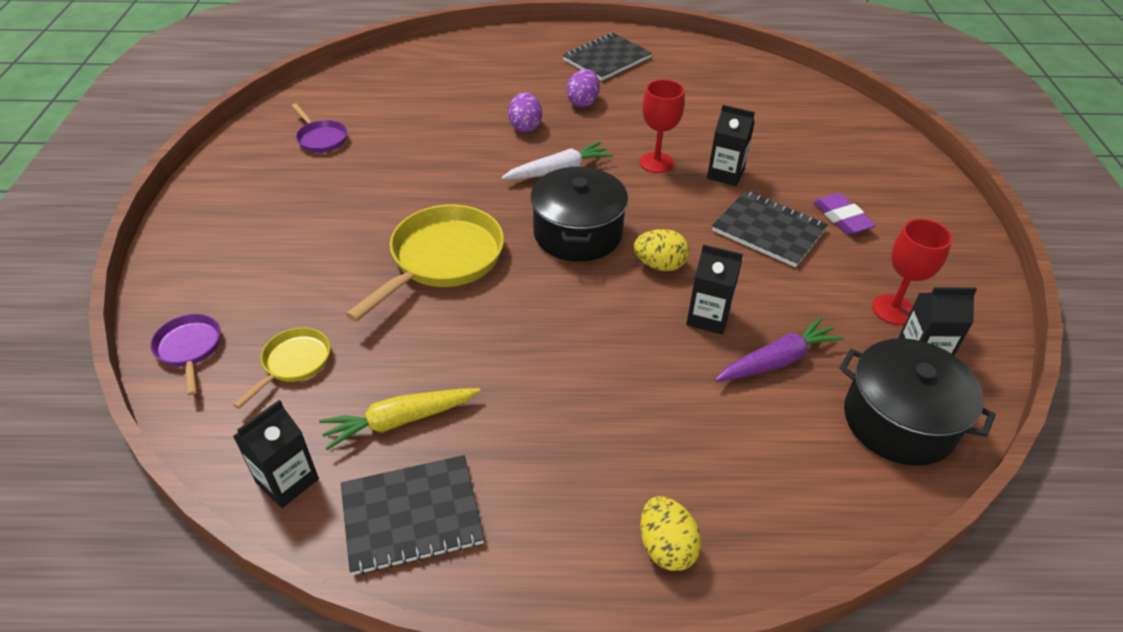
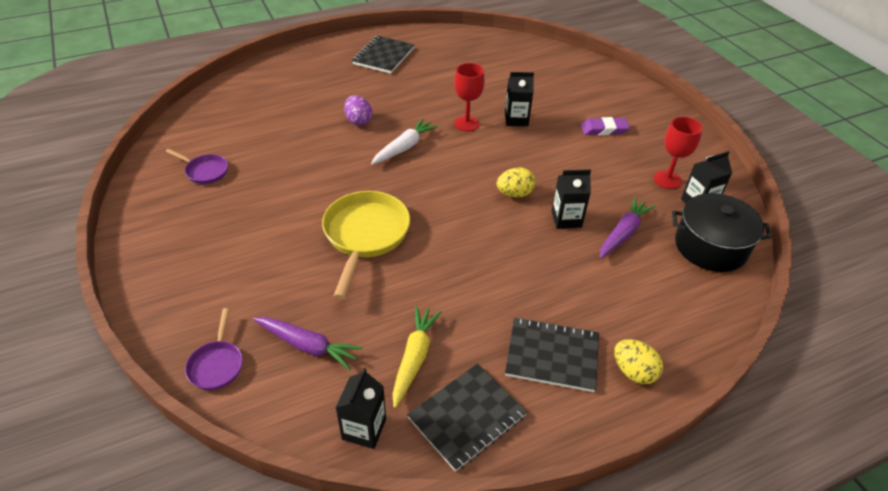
camera: 25 degrees left, 0 degrees up
(189, 349) = (217, 365): purple pan -> purple pan turned 135 degrees counterclockwise
(294, 363) = (308, 346): yellow pan -> purple carrot
(399, 421) = (414, 358): yellow carrot -> yellow carrot turned 150 degrees clockwise
(577, 233) = (447, 188): black pot -> none
(583, 102) = (388, 92): purple egg -> none
(768, 230) = (566, 150): black notebook -> black notebook (552, 356)
(842, 218) = (604, 129): purple eraser -> purple eraser turned 45 degrees counterclockwise

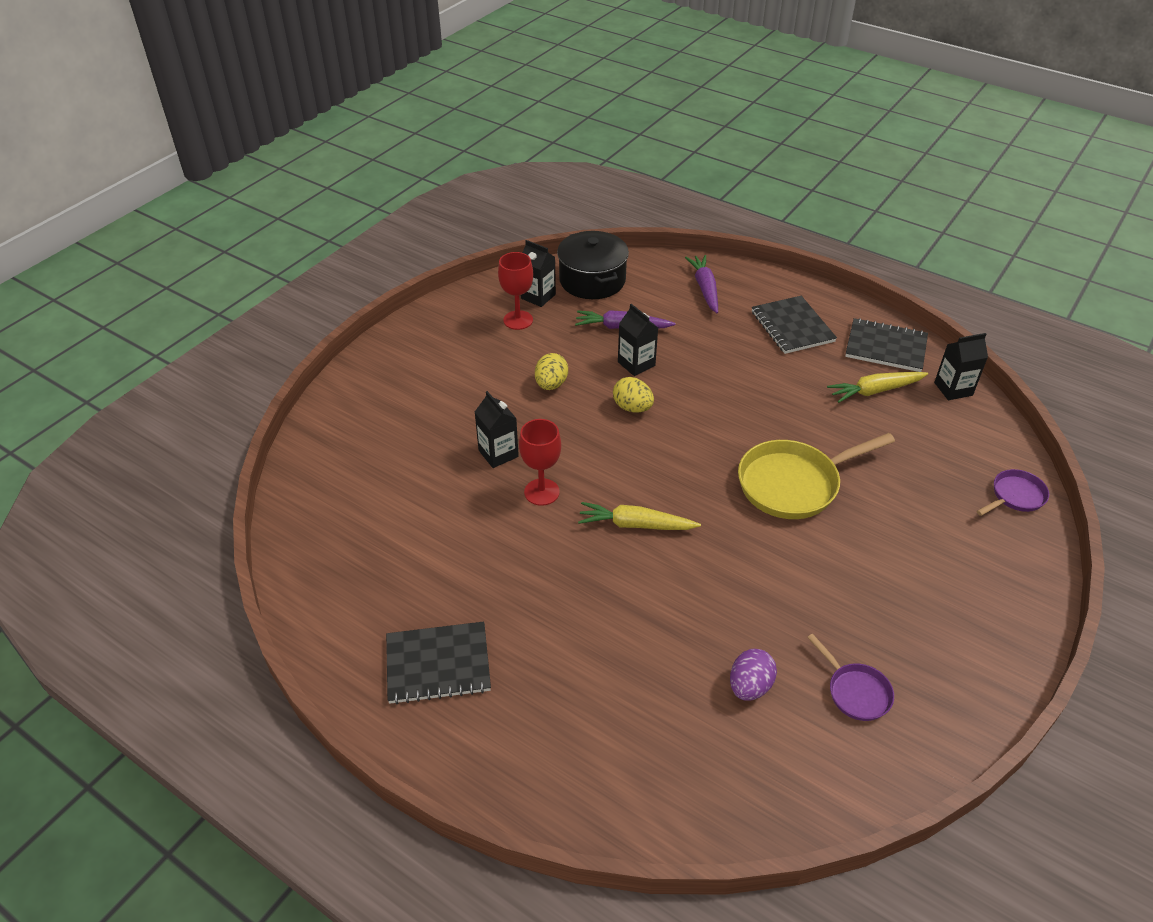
camera: 120 degrees left, 0 degrees up
(205, 171) = (855, 692): purple pan -> purple pan turned 150 degrees clockwise
(308, 346) = (936, 453): purple carrot -> purple carrot (705, 288)
(358, 121) = (623, 597): purple egg -> purple egg (749, 686)
(404, 147) = (635, 525): white carrot -> yellow carrot
(604, 129) = (462, 381): purple eraser -> none
(633, 372) = (762, 288): yellow egg -> yellow egg (551, 384)

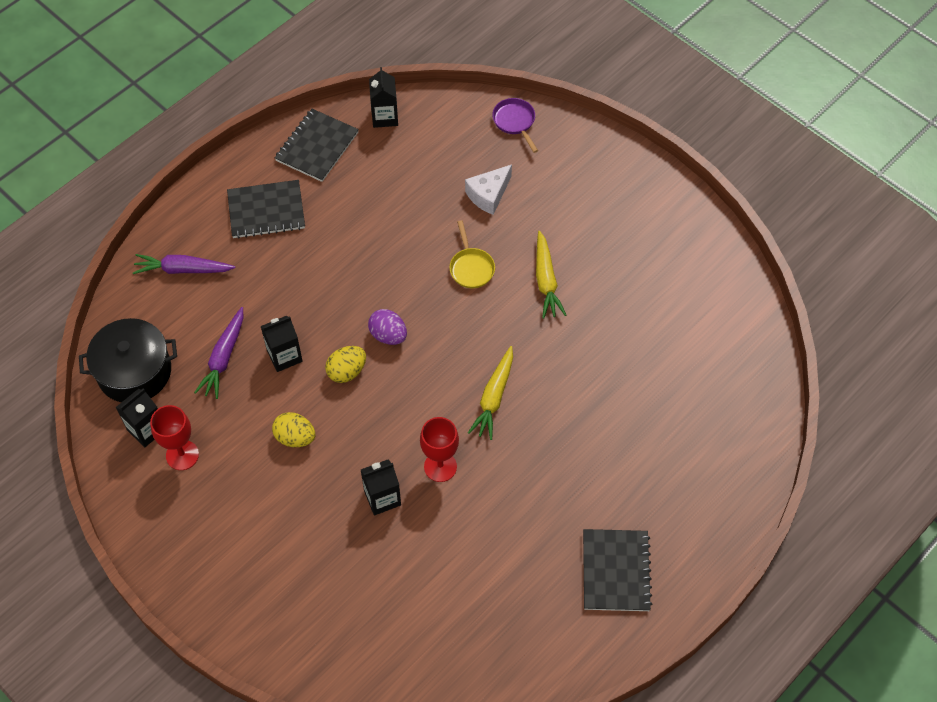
camera: 80 degrees left, 15 degrees up
(749, 686) = (664, 352): purple egg -> purple egg (388, 335)
(794, 484) = (471, 268): yellow pan -> yellow pan, size x0.52
(855, 692) = (677, 286): purple pan -> none
(875, 391) = (373, 174): yellow carrot -> yellow carrot (546, 281)
(898, 486) = (488, 195): none -> white cheese

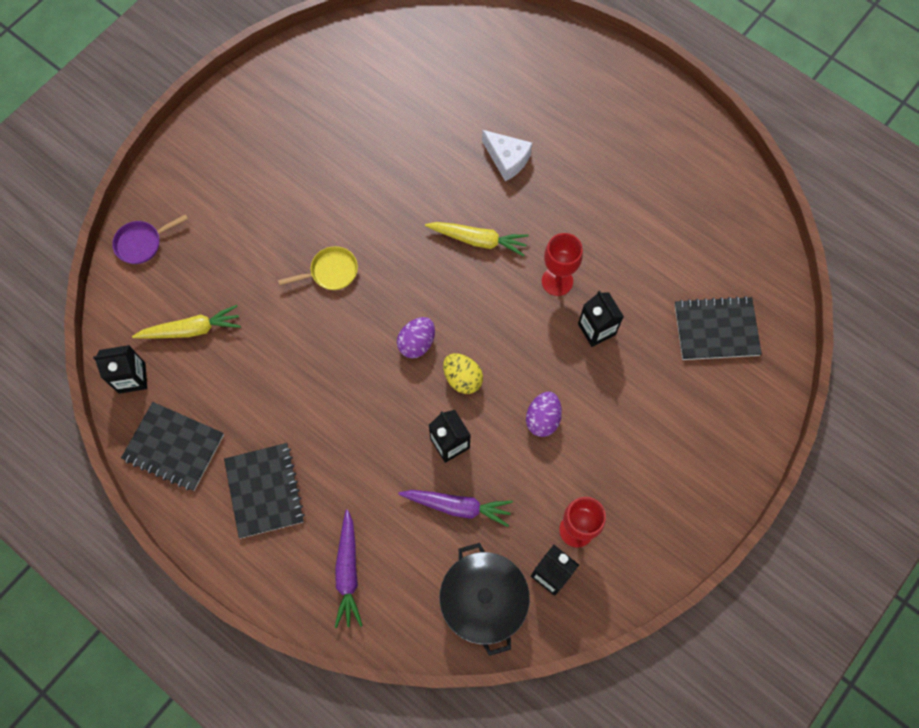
camera: 95 degrees left, 10 degrees up
(295, 437) = (542, 419): yellow egg -> purple egg
(488, 195) = (239, 262): white cheese -> white cheese (507, 159)
(546, 281) = (343, 202): yellow carrot -> yellow carrot (192, 329)
(616, 571) = (638, 132): black notebook -> black notebook (716, 329)

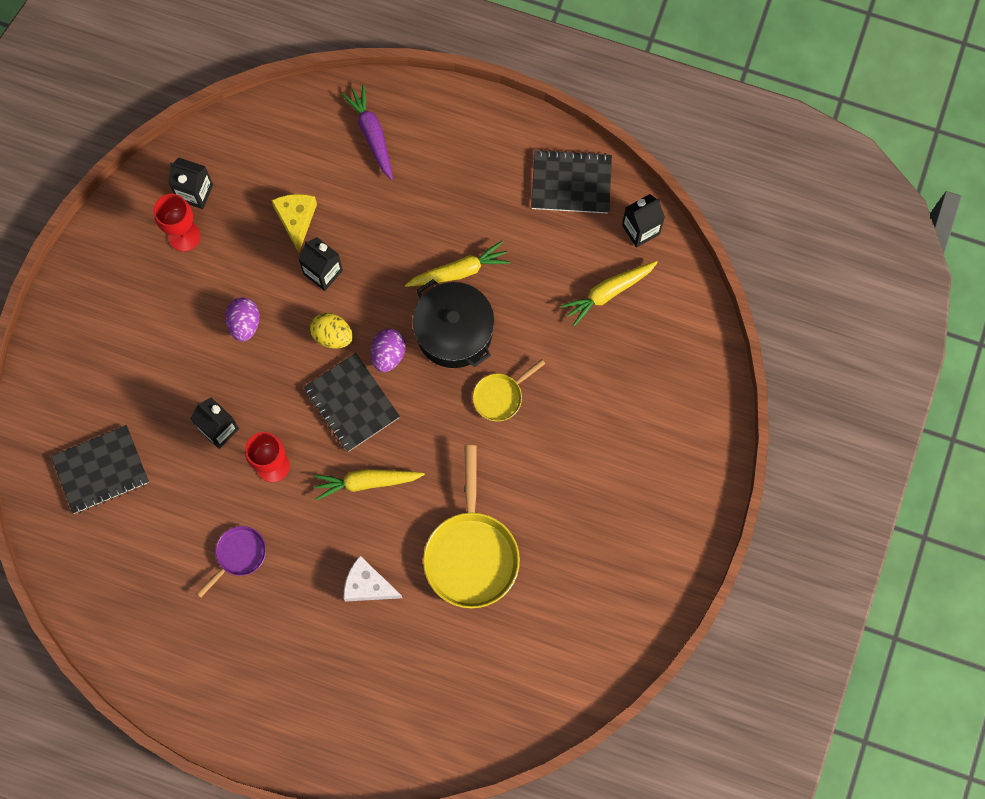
camera: 160 degrees right, 5 degrees up
(142, 243) = (699, 360): purple pan -> purple pan (239, 555)
(264, 491) = (473, 174): black notebook -> black notebook (351, 403)
(319, 398) = (459, 271): none -> yellow carrot
(410, 155) = (471, 554): none -> yellow pan
(458, 506) = (296, 220): purple carrot -> yellow cheese
(483, 601) = (247, 151): black pot -> black pot (454, 332)

